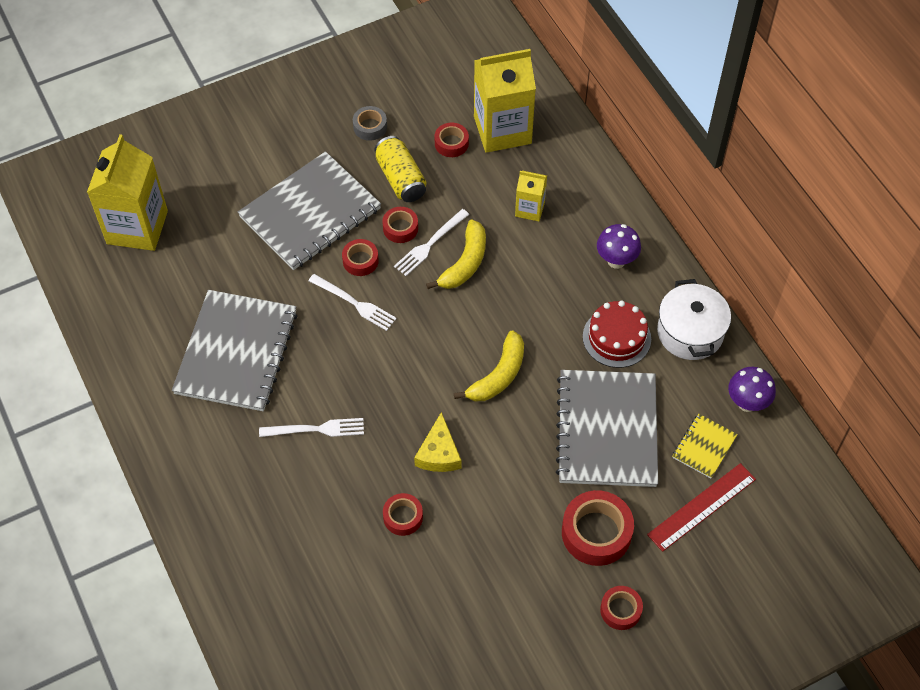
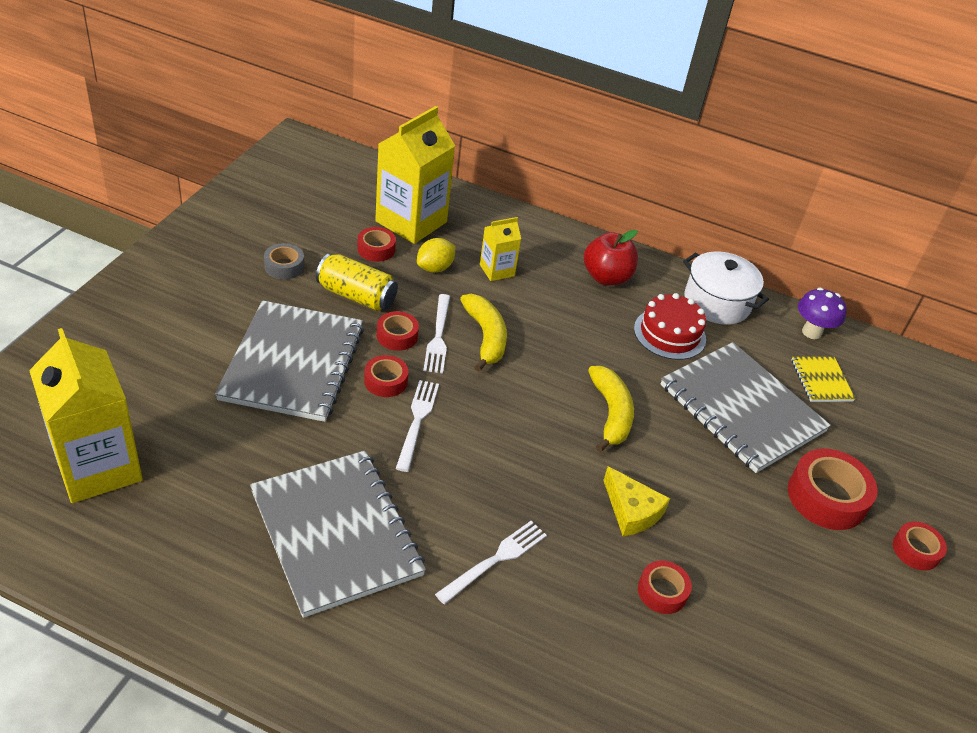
camera: 45 degrees left, 15 degrees down
(355, 303) = (417, 421): white fork -> white fork turned 75 degrees counterclockwise
(482, 183) = (435, 268): none -> yellow lemon
(616, 260) = (606, 277): purple mushroom -> red apple
(701, 506) = (871, 427): red ruler -> none

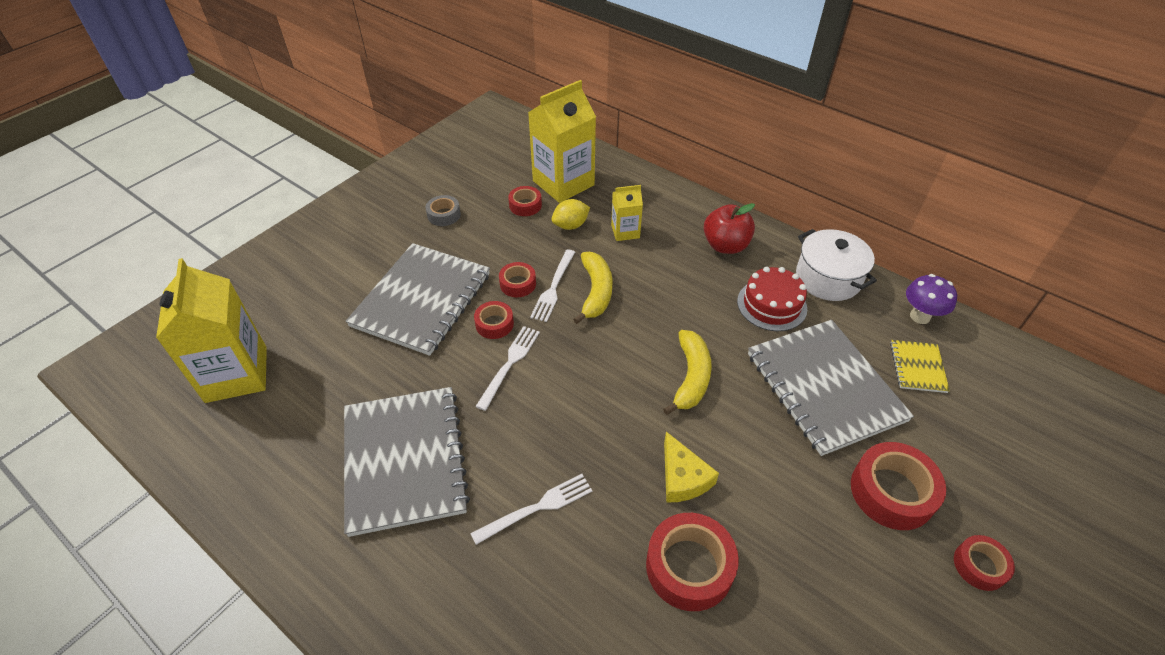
camera: 20 degrees right, 5 degrees up
(356, 296) = (495, 245): yellow can -> none
(662, 591) = (689, 567): red tape -> red tape, size x1.76

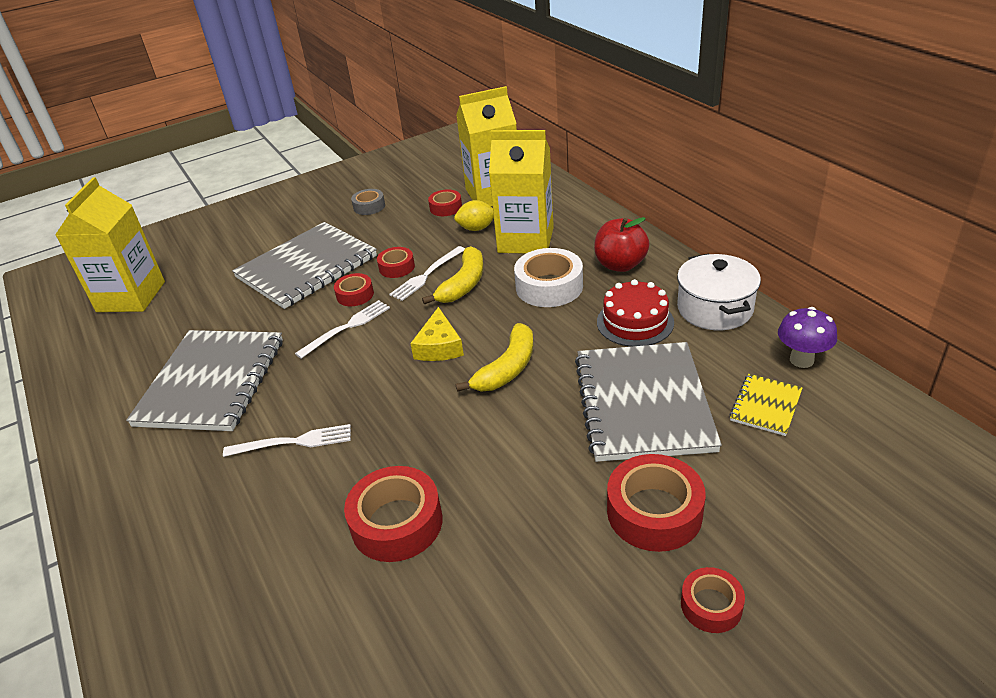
camera: 25 degrees right, 10 degrees down
(625, 231) = (525, 240): yellow carton -> yellow carton, size x1.98
(676, 280) = (549, 287): none -> white tape
(683, 477) = (441, 449): yellow cheese -> yellow cheese (439, 346)

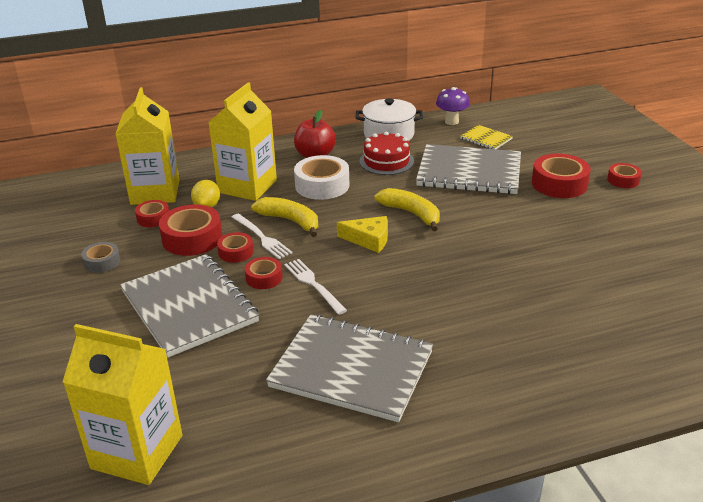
camera: 80 degrees left, 5 degrees down
(294, 442) = (456, 317): white fork -> none
(396, 523) = (552, 271): red tape -> red tape (192, 238)

